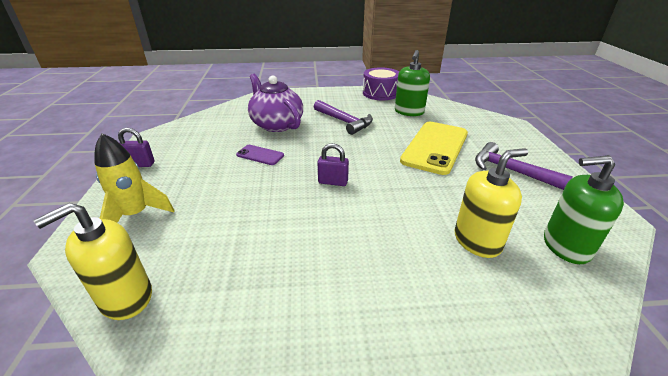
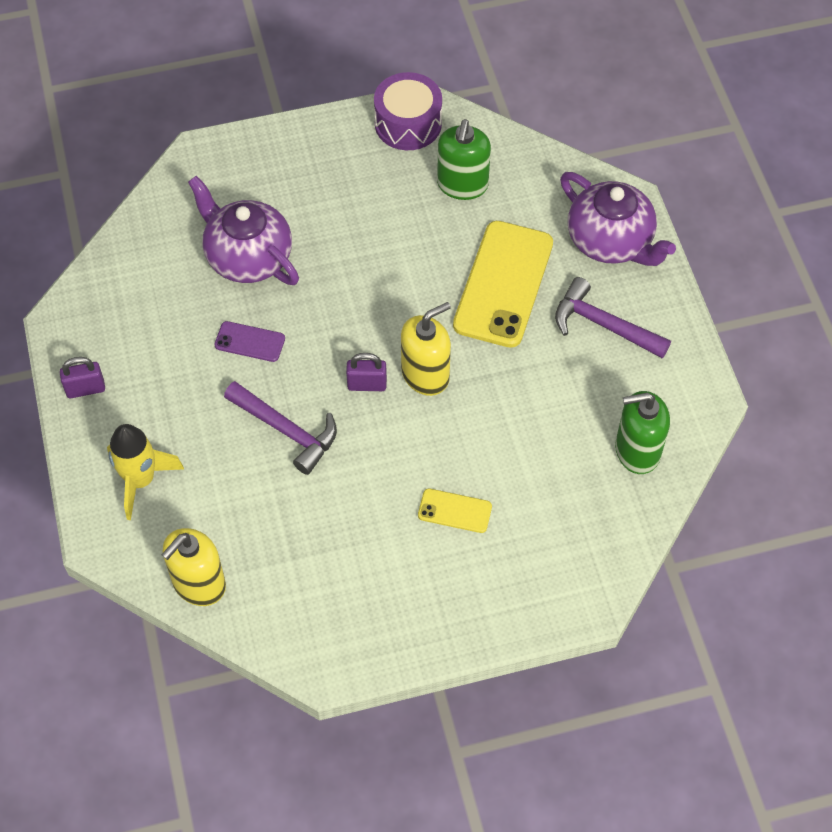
camera: 10 degrees left, 25 degrees up
(344, 121) = (357, 232): purple hammer -> purple hammer (286, 430)
(393, 270) = (454, 511): none -> yellow phone
(477, 241) = (543, 458): yellow soap dispenser -> yellow soap dispenser (425, 375)
(505, 137) = (610, 241): none -> purple teapot

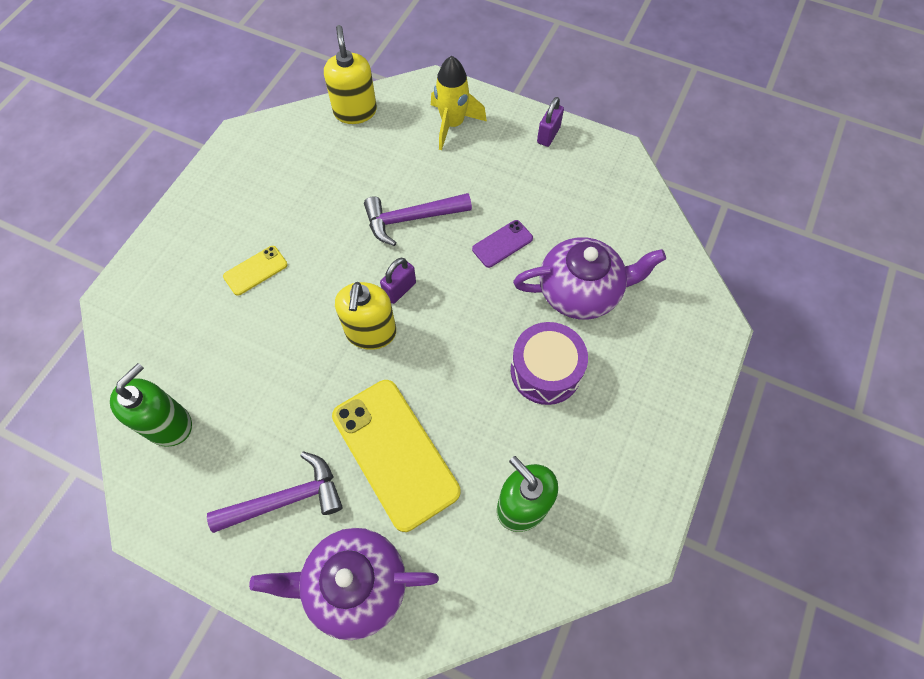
camera: 130 degrees right, 5 degrees up
(408, 123) = (630, 515): purple drum -> purple drum (545, 371)

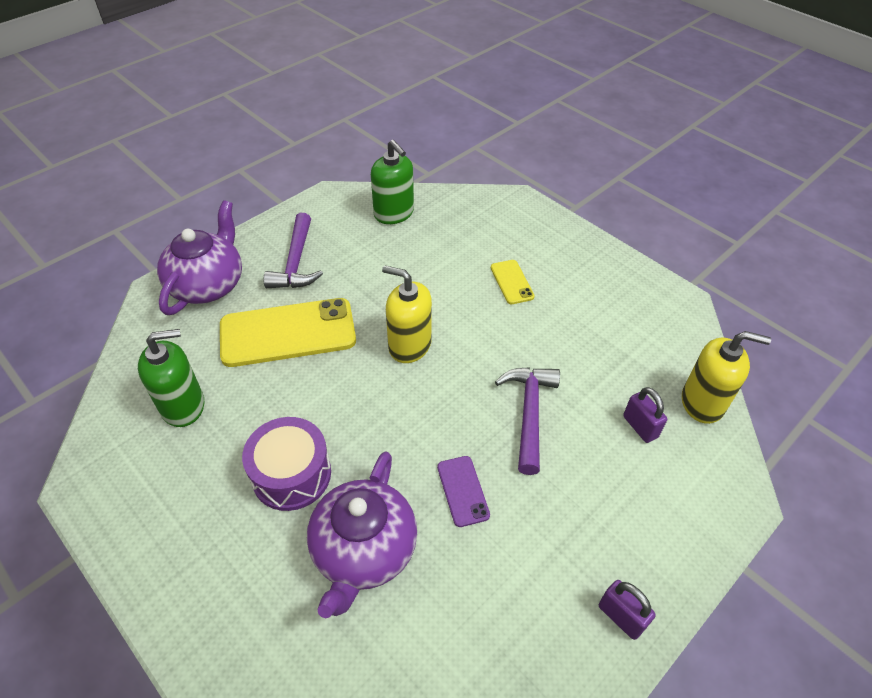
camera: 110 degrees right, 15 degrees down
(399, 289) = (445, 379): purple padlock -> purple padlock (640, 427)
(452, 124) = (663, 499): yellow rocket -> none

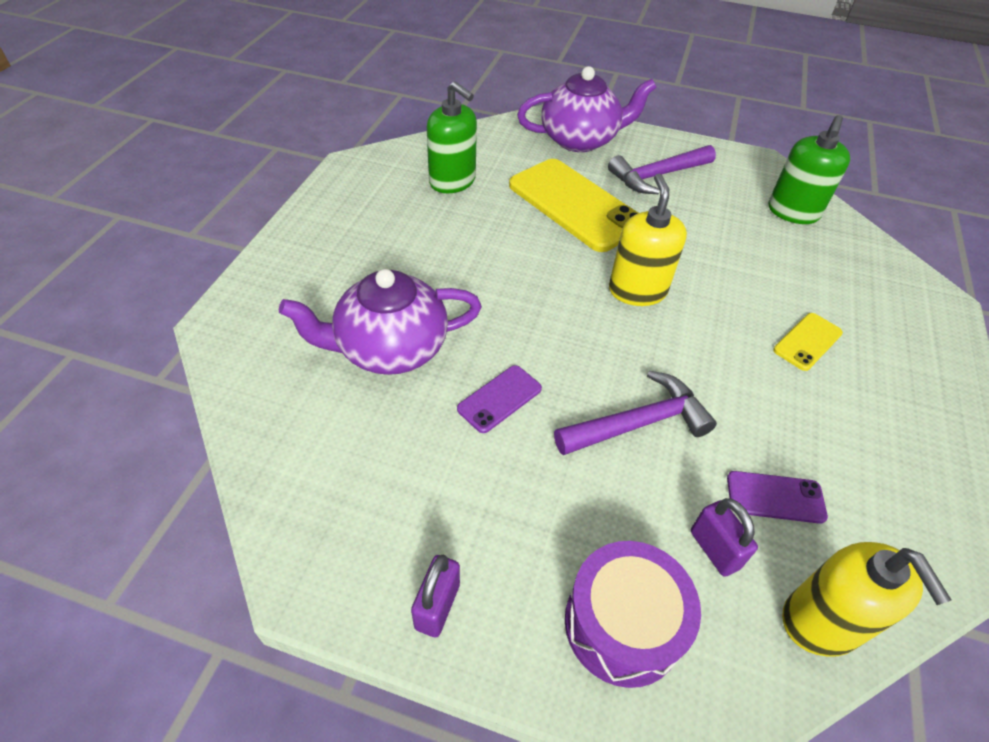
camera: 60 degrees right, 0 degrees up
(291, 474) = (434, 270): purple drum -> purple drum (623, 624)
(617, 373) = (775, 497): none -> purple phone
(640, 427) = (714, 549): purple padlock -> purple padlock turned 60 degrees counterclockwise

